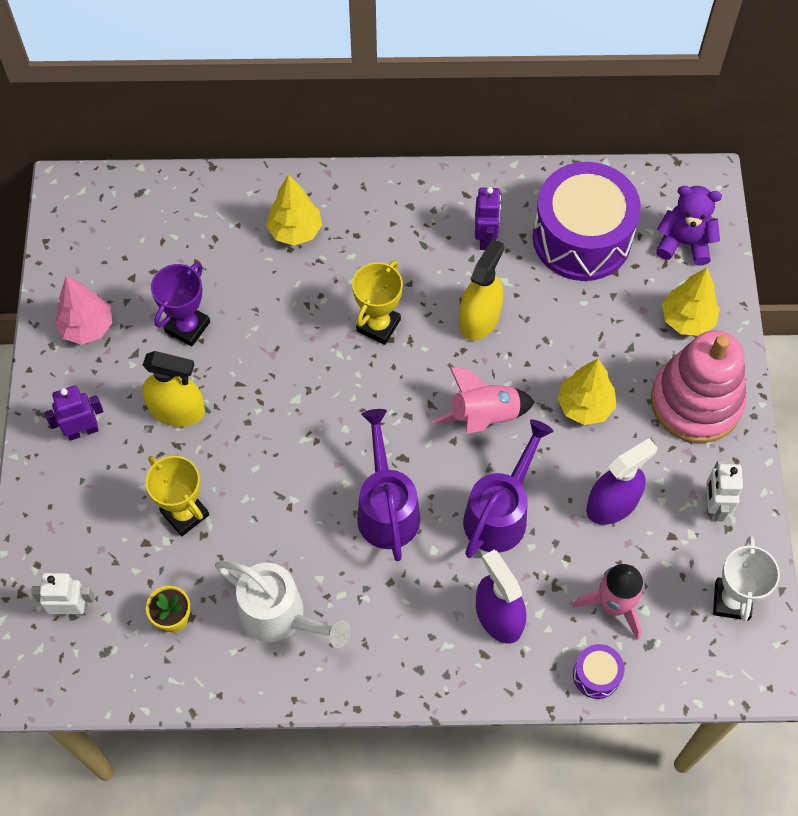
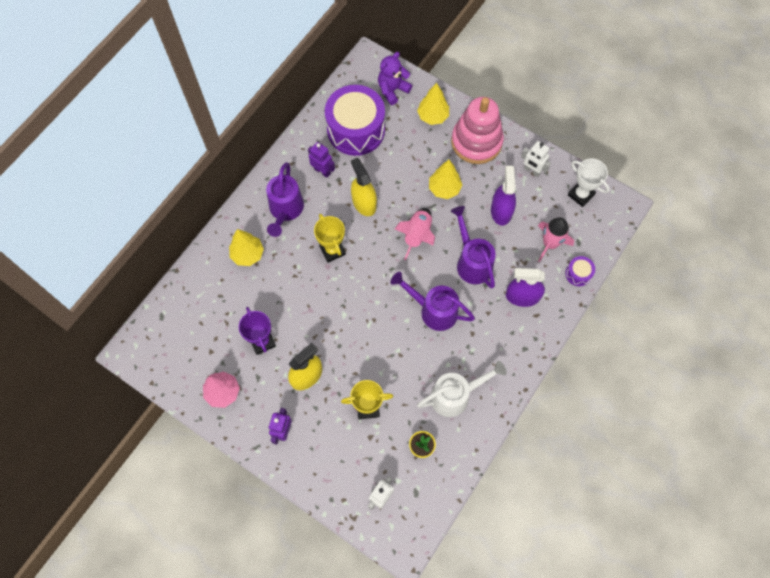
camera: 55 degrees left, 5 degrees up
(391, 232) = (285, 210): none -> purple watering can

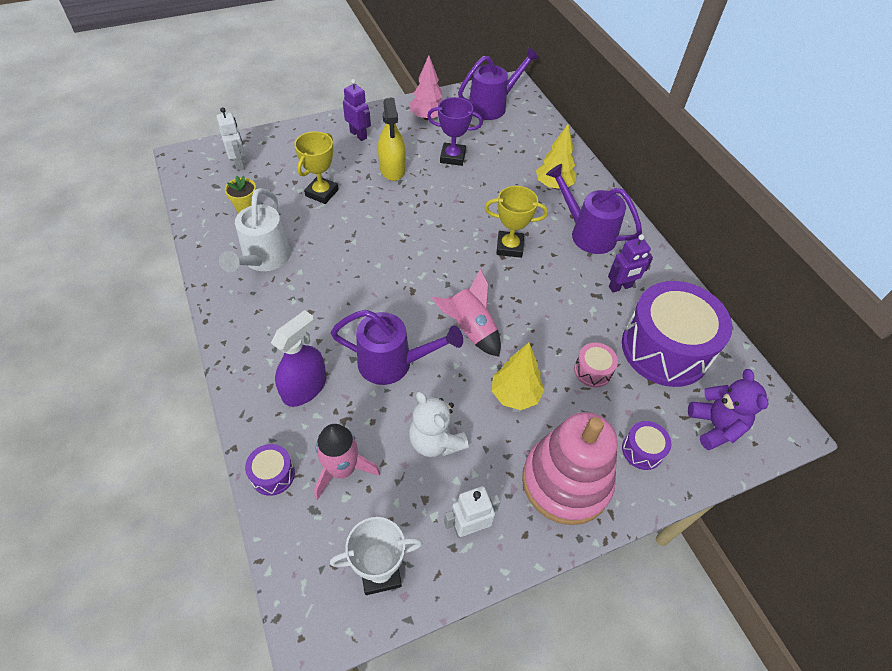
camera: 120 degrees right, 15 degrees down
(364, 203) = (551, 303): yellow spray bottle -> none
(399, 159) = (592, 371): none -> pink drum
(433, 116) = (642, 450): yellow tree -> purple drum
(433, 310) = (368, 293): purple watering can -> purple watering can (492, 106)
(501, 211) = (435, 441): purple spray bottle -> white teddy bear

